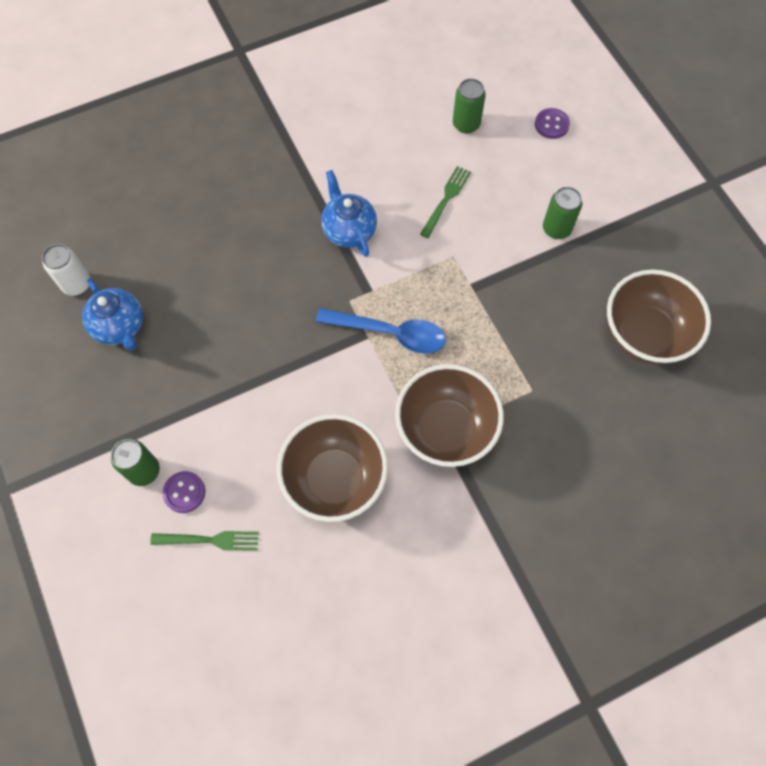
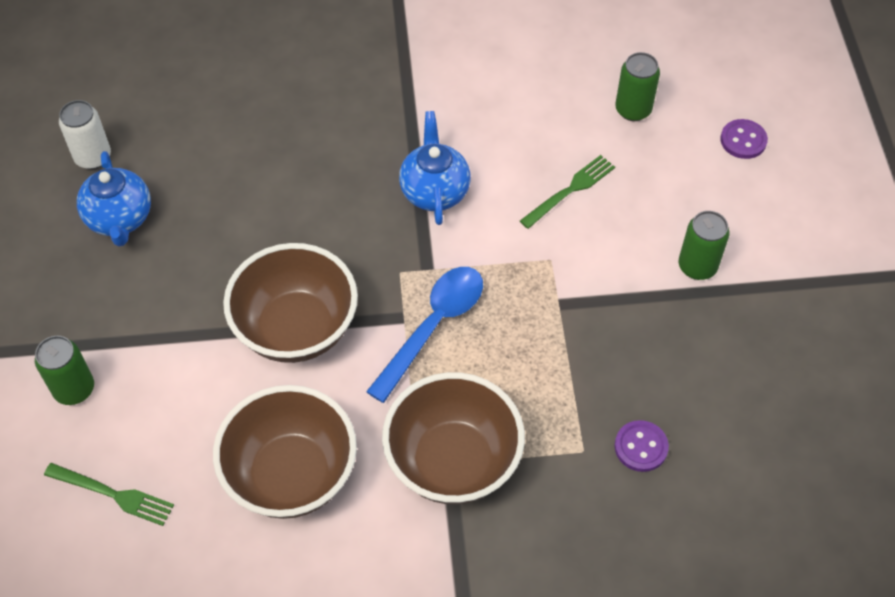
camera: 20 degrees right, 10 degrees down
(184, 492) = (109, 429): purple button -> purple button (641, 447)
(391, 333) = (434, 326): blue spoon -> blue spoon turned 90 degrees counterclockwise
(644, 334) = (760, 431): brown bowl -> brown bowl (296, 329)

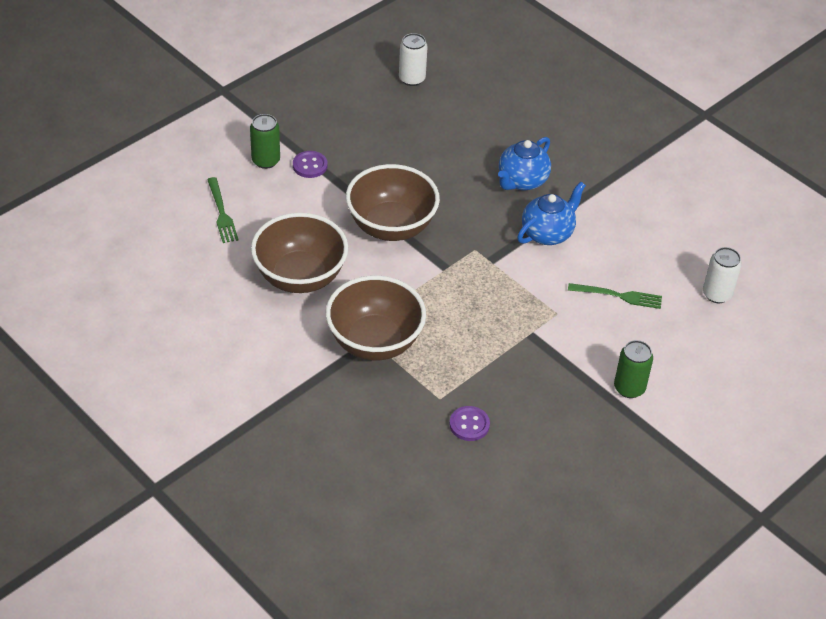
camera: 50 degrees right, 10 degrees down
(120, 219) = (384, 114): blue teapot -> blue teapot (522, 181)
(434, 326) = (454, 285): blue spoon -> none
(633, 110) = (717, 294): green can -> white can
(743, 140) = (757, 363): purple button -> purple button (310, 165)

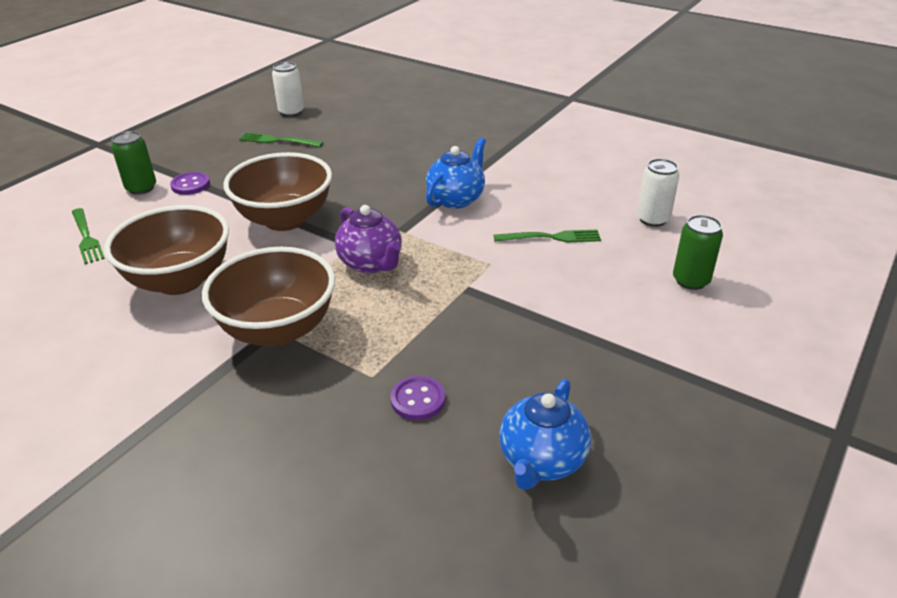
camera: 10 degrees left, 10 degrees down
(394, 120) = (277, 141): none -> green fork
(458, 292) = (371, 263): none -> purple teapot
(522, 181) = (417, 164): blue teapot -> blue teapot (541, 461)
(629, 388) = (602, 320): green can -> green can (690, 280)

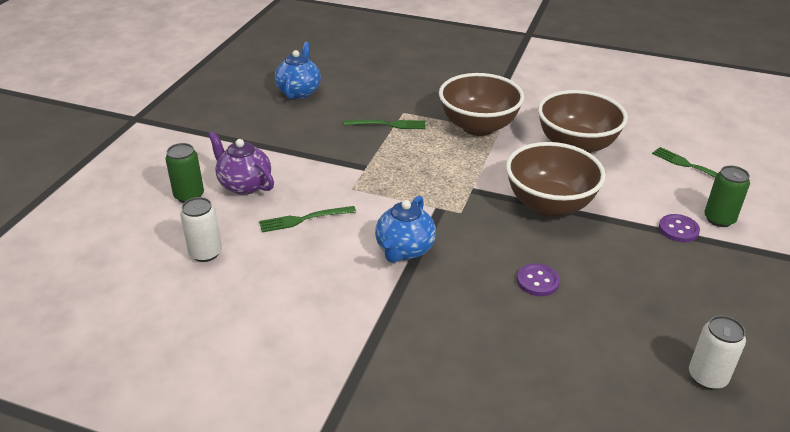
camera: 165 degrees right, 0 degrees up
(277, 141) = (663, 310): green fork -> green fork (388, 124)
(371, 263) = (447, 176): purple teapot -> purple teapot (244, 185)
(418, 399) = (371, 106): purple button -> purple button (537, 281)

